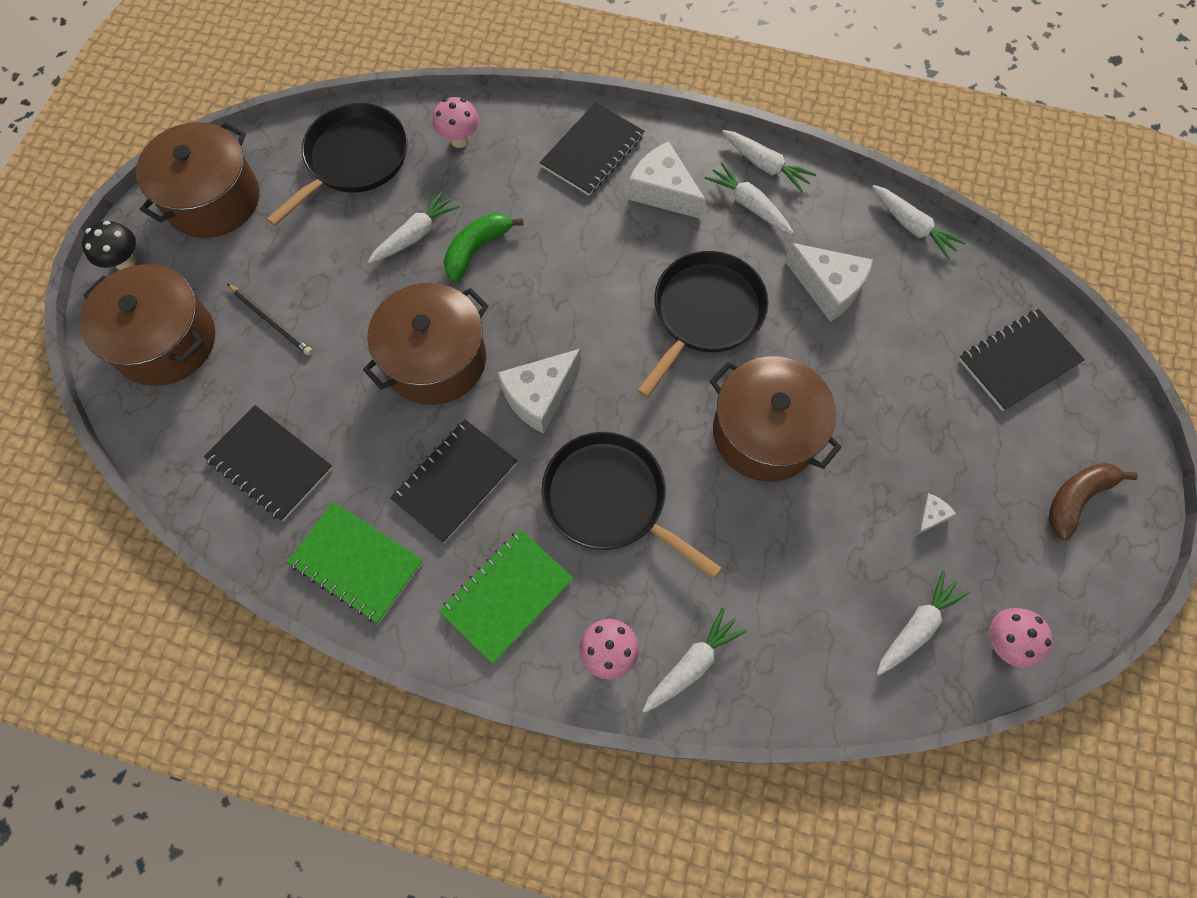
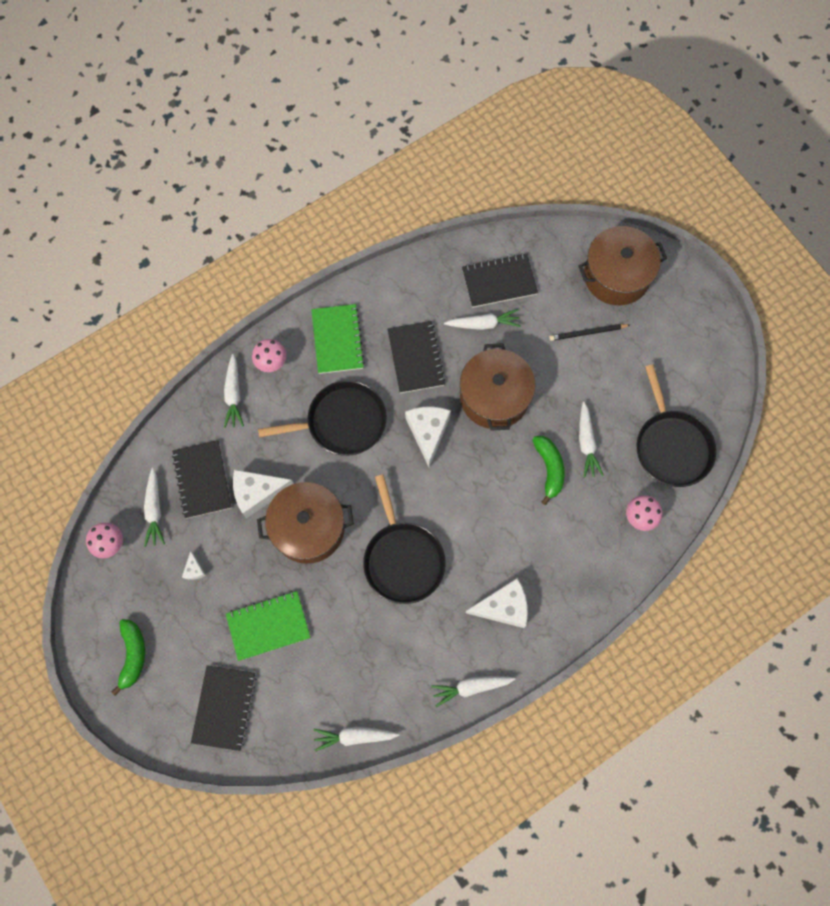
camera: 130 degrees right, 5 degrees up
(125, 262) = (688, 284): black mushroom -> none
(213, 199) = (700, 352): brown pot -> none
(357, 563) = (412, 287): green notebook -> green notebook (268, 626)
(592, 151) = (567, 589): black notebook -> black notebook (202, 480)
(749, 205) = (451, 650): white carrot -> white carrot (483, 324)
(828, 288) = (359, 644): white cheese -> white cheese (257, 493)
(1076, 499) = (133, 655): brown banana -> green banana

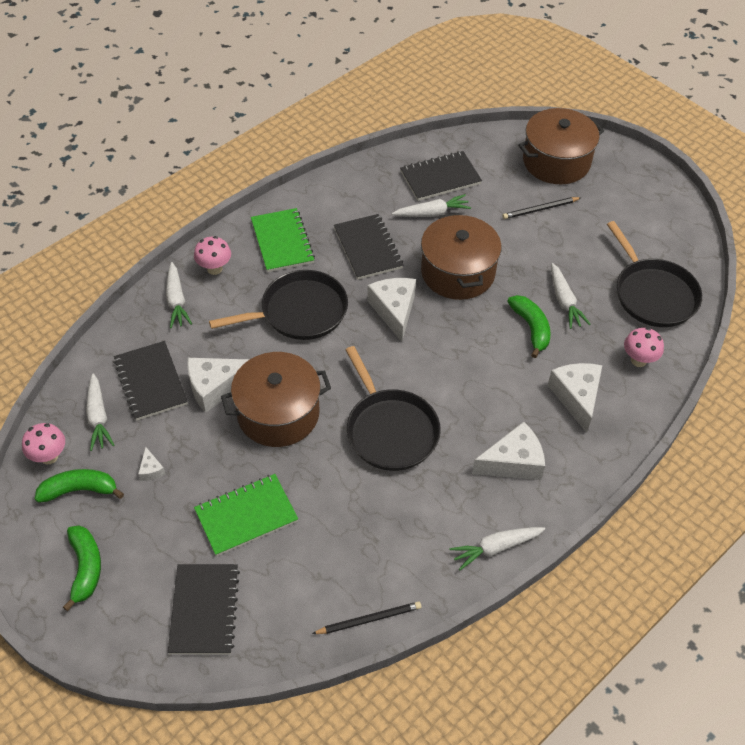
camera: 10 degrees left, 20 degrees down
(133, 580) = (79, 490): none -> green banana
(355, 736) = (368, 619): white carrot -> black pencil
(573, 548) = (576, 397): none -> white cheese

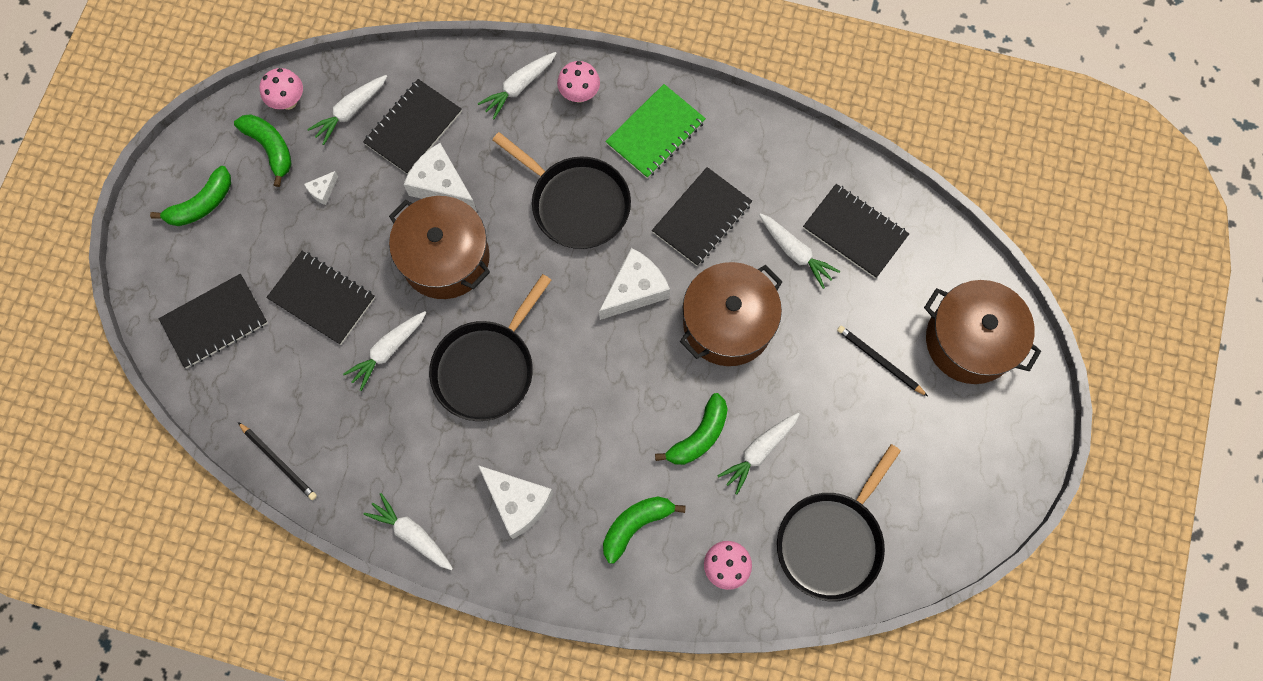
camera: 60 degrees right, 20 degrees up
(246, 516) = (322, 298): green notebook -> black notebook
(327, 489) = (388, 350): none -> white carrot
(576, 397) = (635, 525): white cheese -> green banana

